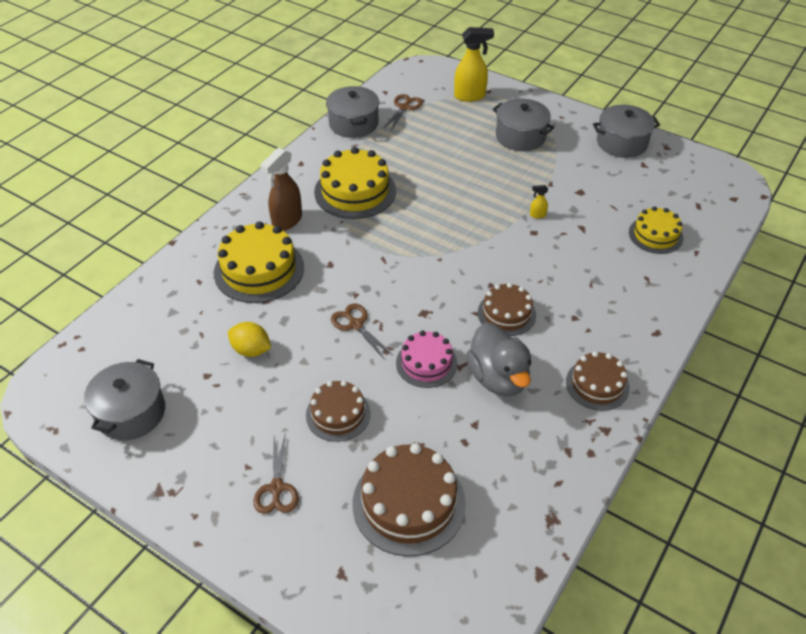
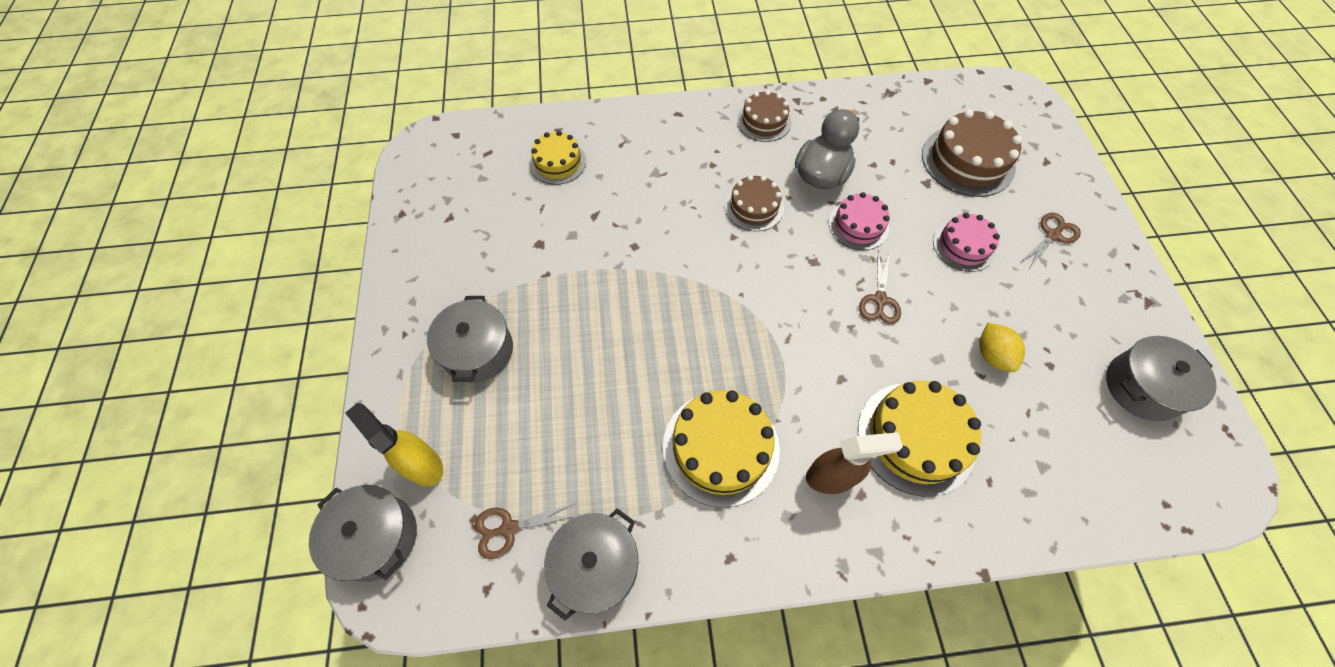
camera: 130 degrees left, 15 degrees up
(338, 414) = (963, 245): brown cake -> pink cake
(537, 215) = (606, 257): yellow spray bottle -> none
(621, 143) = (421, 253): grey pot -> grey pot (376, 537)

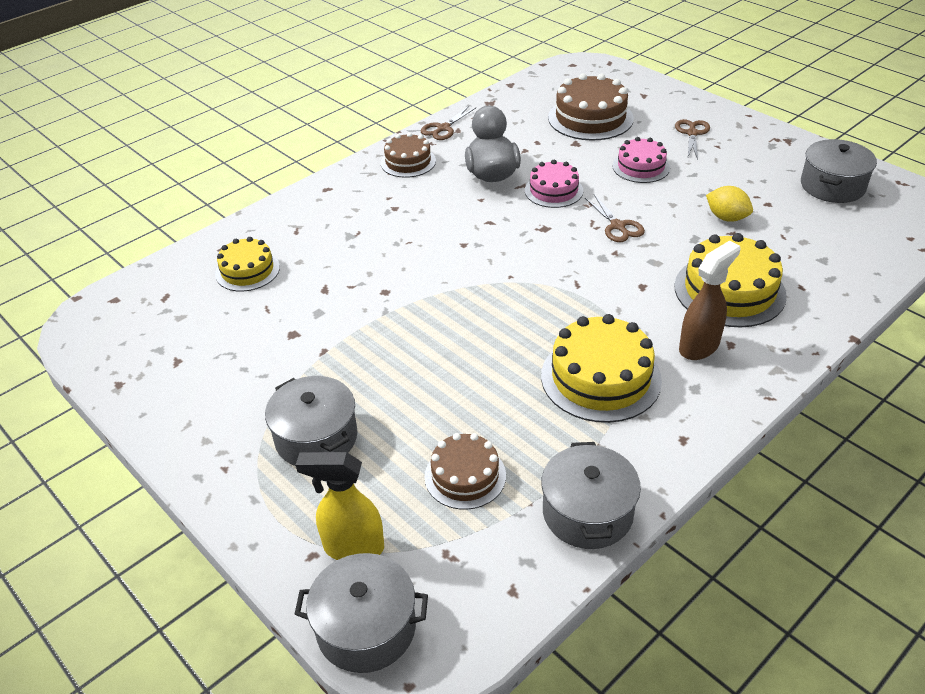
camera: 35 degrees left, 20 degrees down
(509, 528) = (486, 538): brown scissors -> brown scissors (443, 128)
(754, 207) = (460, 218): brown cake -> brown cake (465, 476)

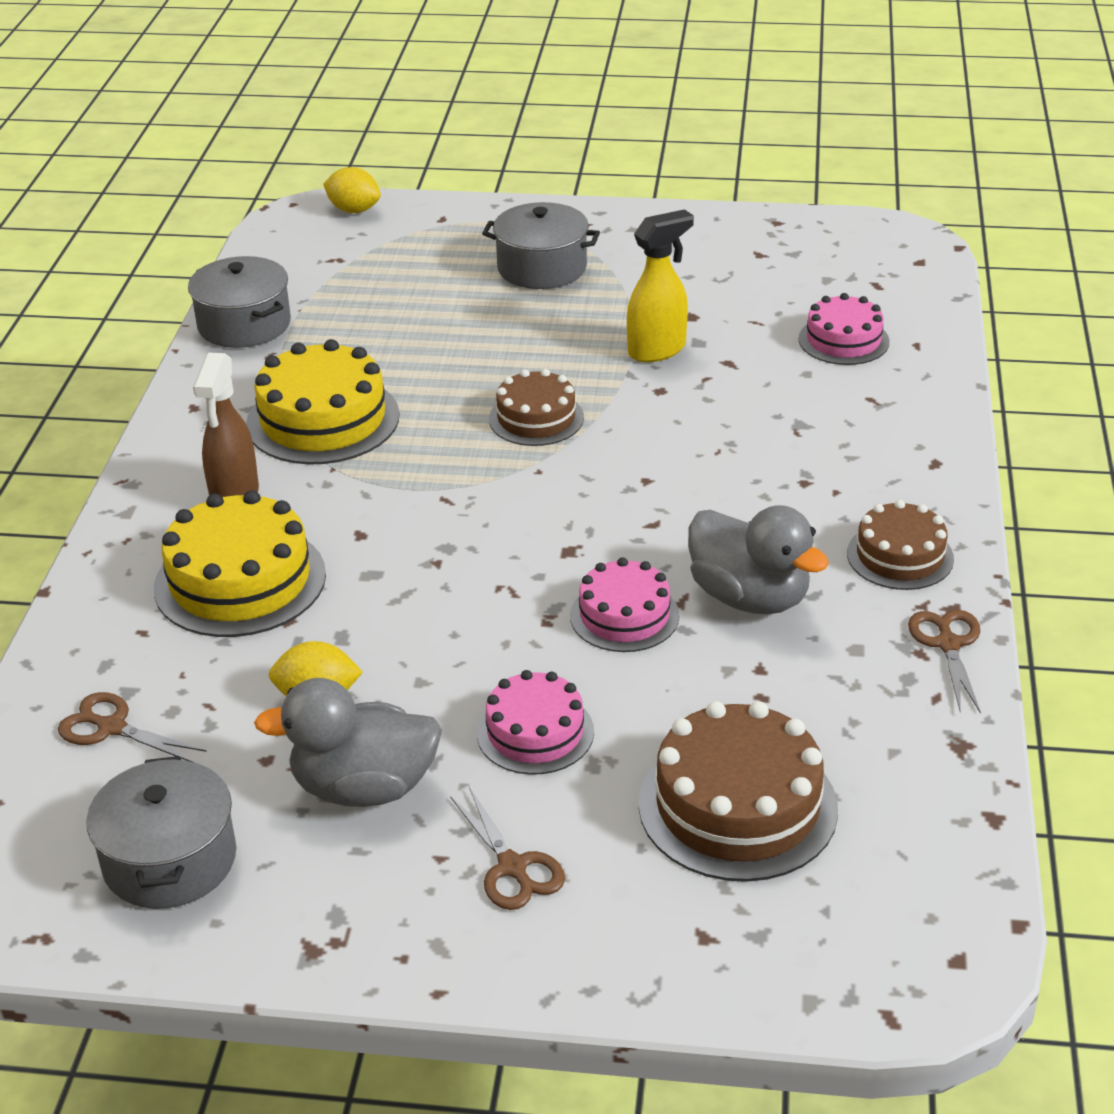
camera: 140 degrees right, 5 degrees down
(247, 270) = (843, 340): yellow cake -> pink cake
(353, 547) = (416, 233): yellow spray bottle -> yellow spray bottle (657, 350)
(366, 627) = (354, 210): grey pot -> yellow lemon
(465, 476) = (377, 301): brown cake -> brown cake (536, 418)
(617, 226) = (470, 603): brown scissors -> brown scissors (112, 727)
(730, 177) = (364, 788): none -> grey duck

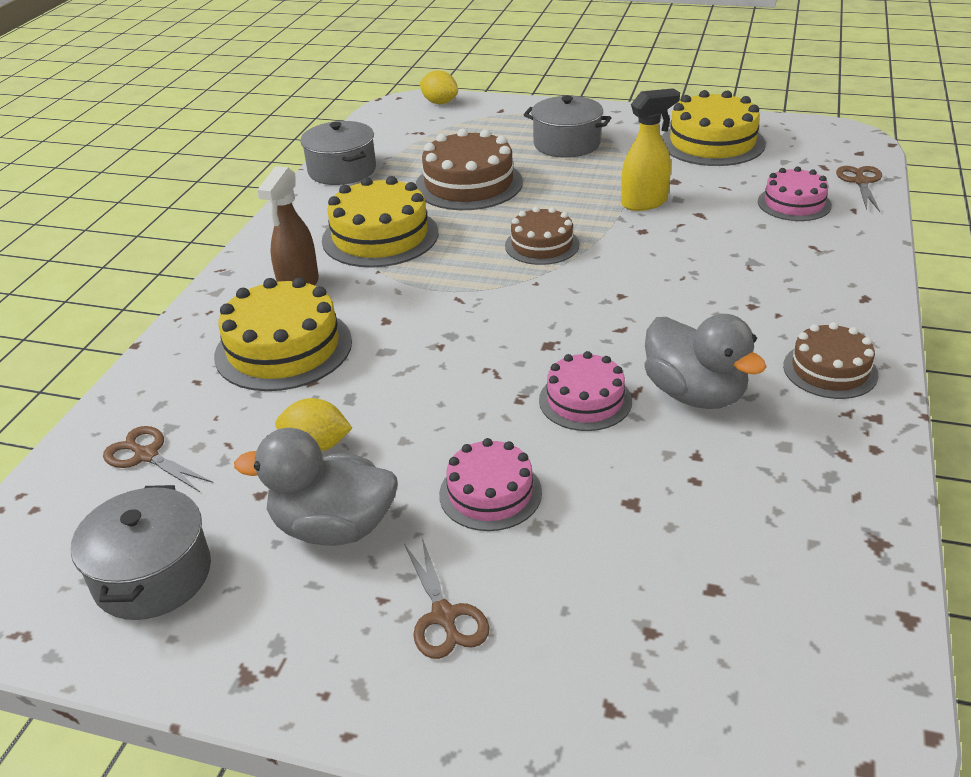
camera: 10 degrees right, 0 degrees up
(732, 256) = (712, 143): none -> yellow cake
(737, 806) = (660, 580): brown cake -> brown cake (469, 184)
(948, 644) = (870, 449): brown scissors -> brown scissors (861, 182)

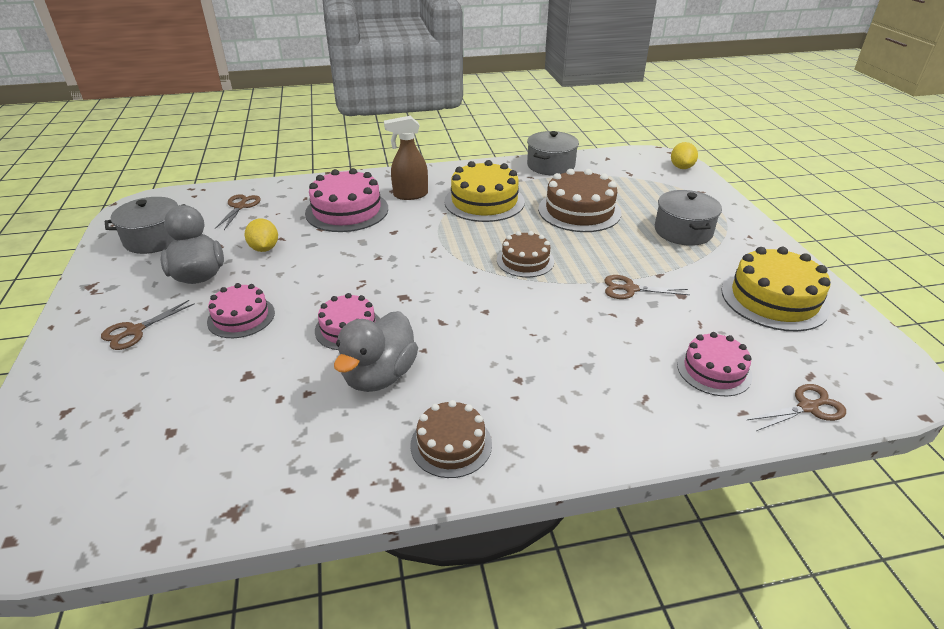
camera: 60 degrees right, 0 degrees up
(283, 348) = (347, 210): yellow cake -> pink cake
(645, 202) = (630, 289): yellow spray bottle -> brown scissors

